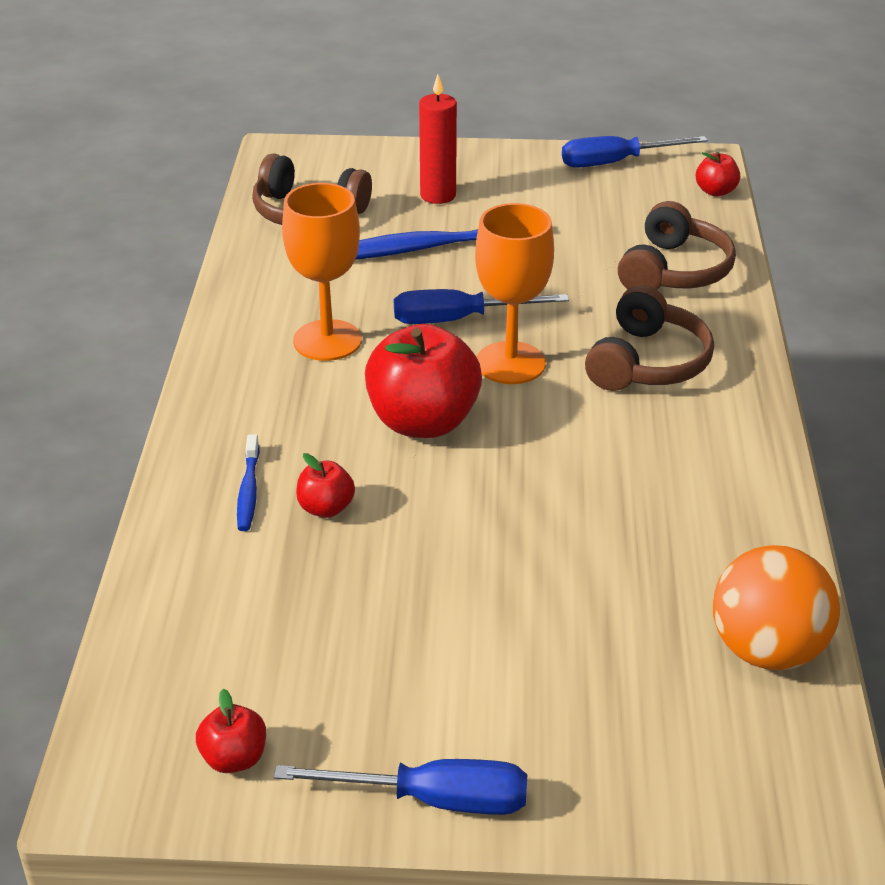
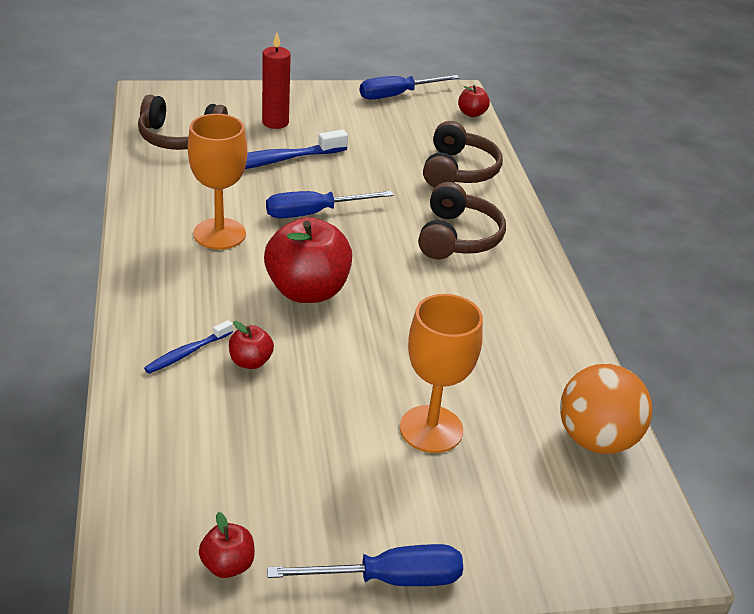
camera: 15 degrees left, 0 degrees up
(248, 491) = (187, 353): blue toothbrush -> blue toothbrush turned 60 degrees clockwise
(510, 363) = (360, 243): orange goblet -> orange goblet (431, 429)

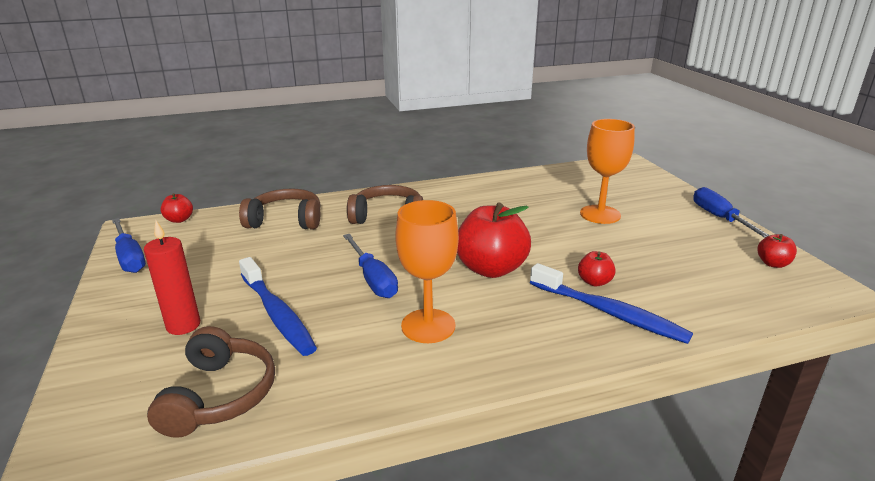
camera: 95 degrees left, 10 degrees down
(187, 353) = (609, 312): blue toothbrush -> blue toothbrush, size x1.89
(596, 440) = (566, 175): orange ball -> none

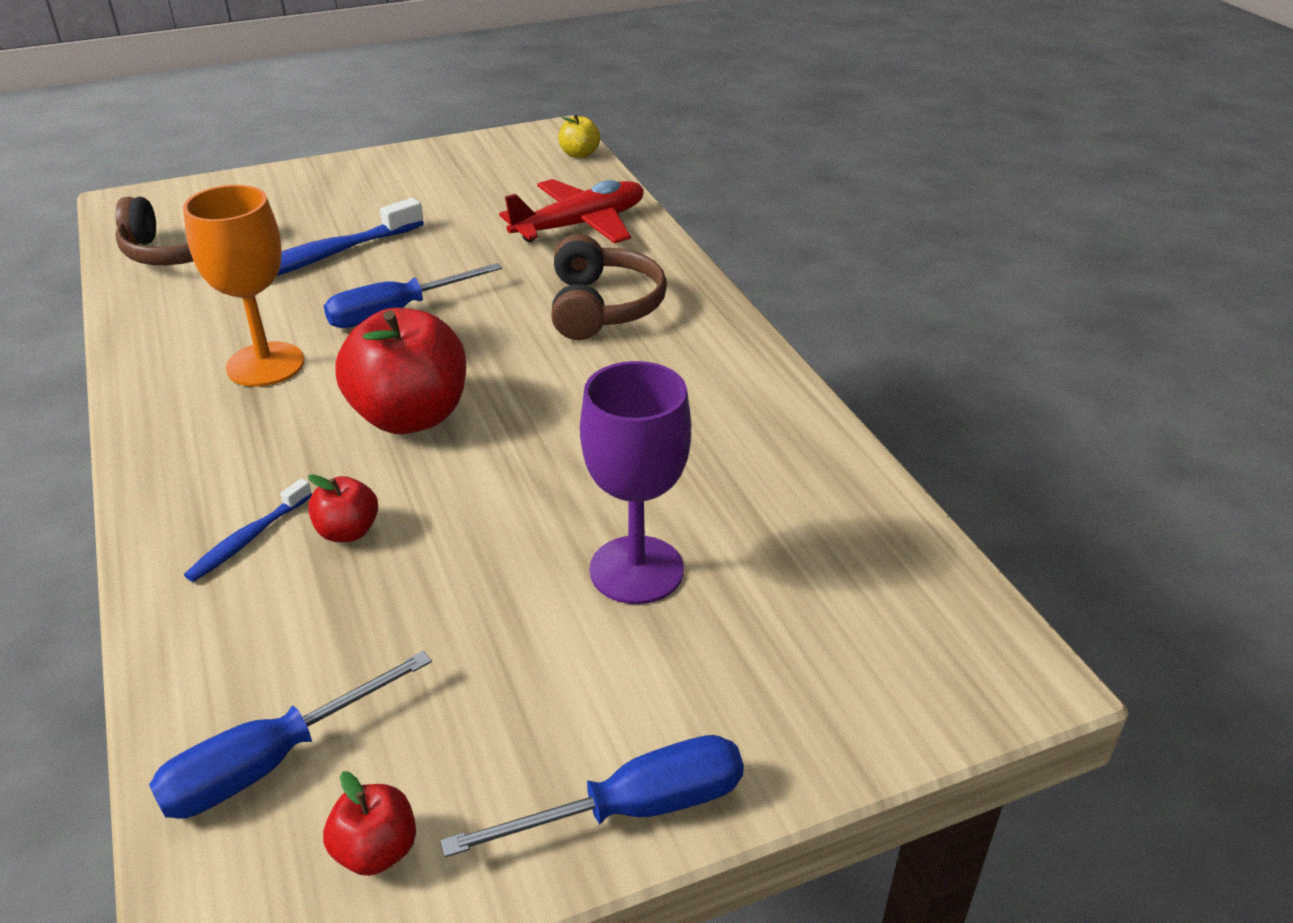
camera: 85 degrees right, 10 degrees up
(129, 257) = (475, 148): blue screwdriver -> blue screwdriver (270, 762)
(179, 220) = (579, 154): red apple -> yellow apple
(183, 325) = (316, 208): red candle -> none
(285, 221) = (580, 225): brown headphones -> red plane
(600, 214) = (636, 570): orange goblet -> purple goblet
(609, 312) = (248, 539): blue toothbrush -> blue toothbrush, size x0.53

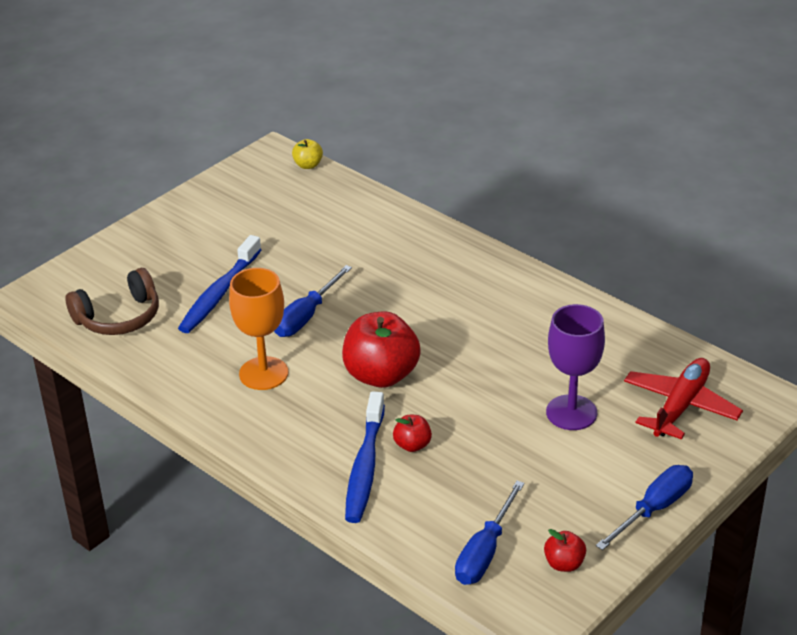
camera: 25 degrees left, 0 degrees up
(248, 539) = (365, 467): blue toothbrush -> blue toothbrush, size x1.89
(580, 225) = (360, 221): red plane -> red plane (680, 406)
(602, 307) = (425, 274): brown headphones -> none

